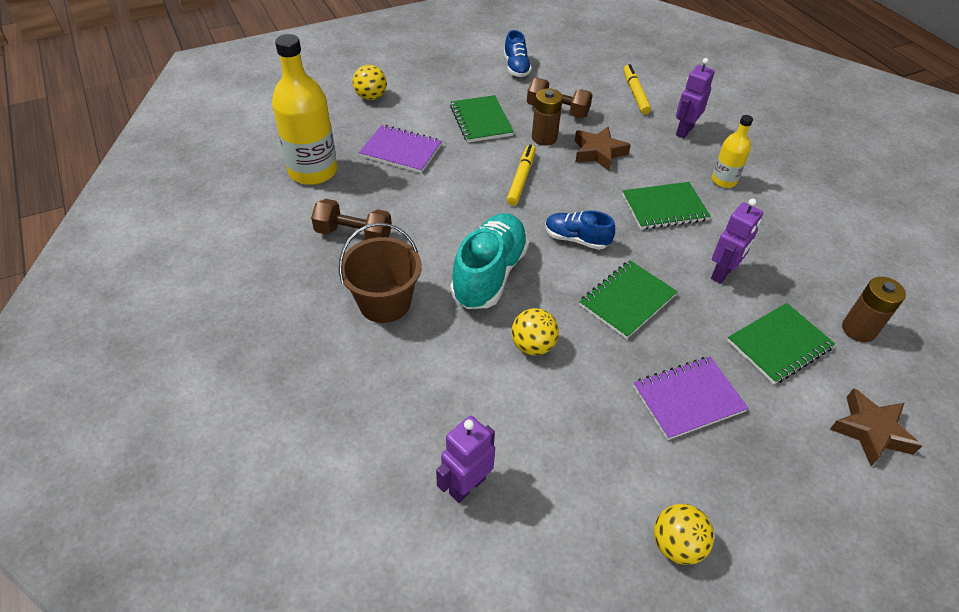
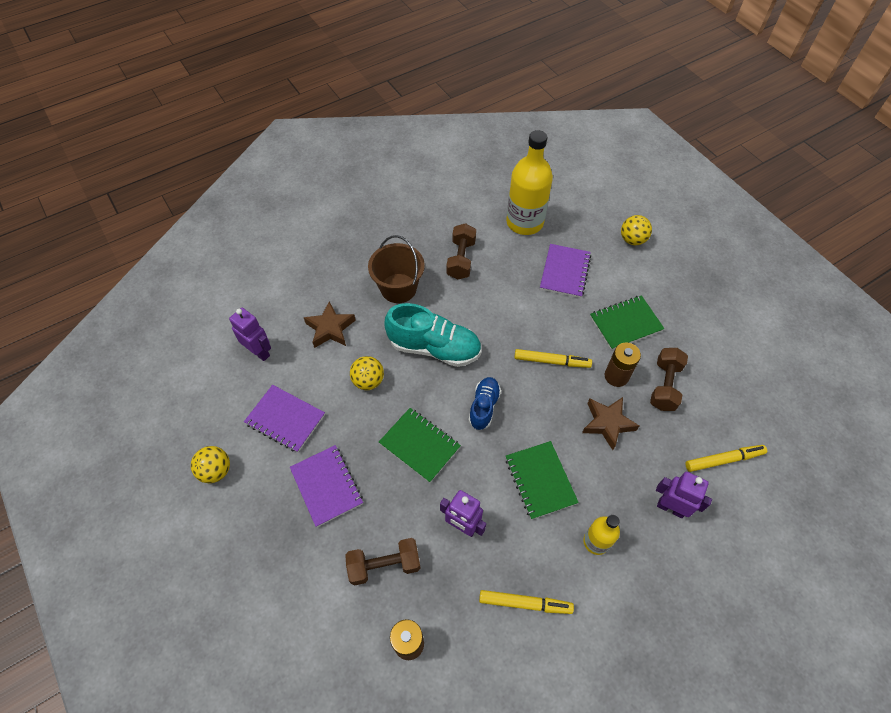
camera: 85 degrees right, 10 degrees up
(516, 67) = (726, 345): blue shoe -> none
(590, 448) = (285, 419): none -> purple notebook
(779, 345) = (384, 565): green notebook -> brown dumbbell
(794, 236) = (525, 603): none -> yellow marker
(870, 431) = (301, 627): brown star -> brown star (330, 328)

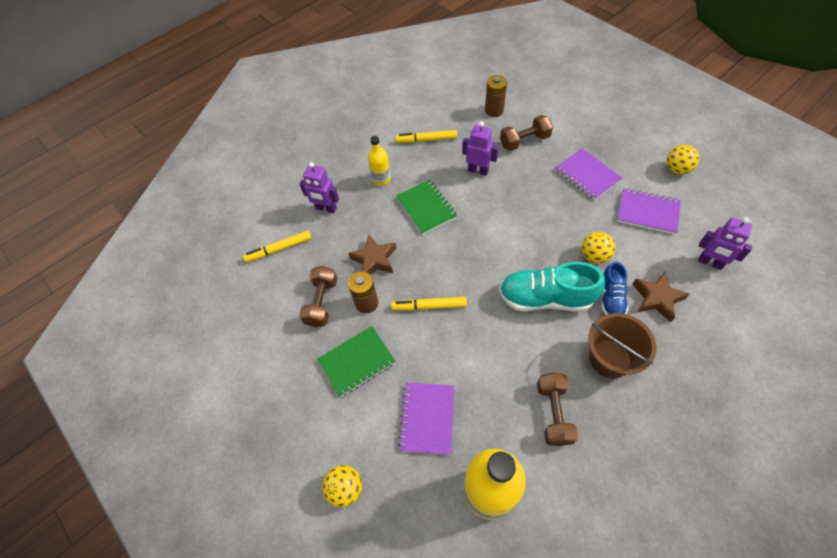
camera: 175 degrees right, 0 degrees up
(420, 445) = (528, 214): green notebook -> none
(484, 407) = (483, 253): blue shoe -> blue shoe (611, 298)

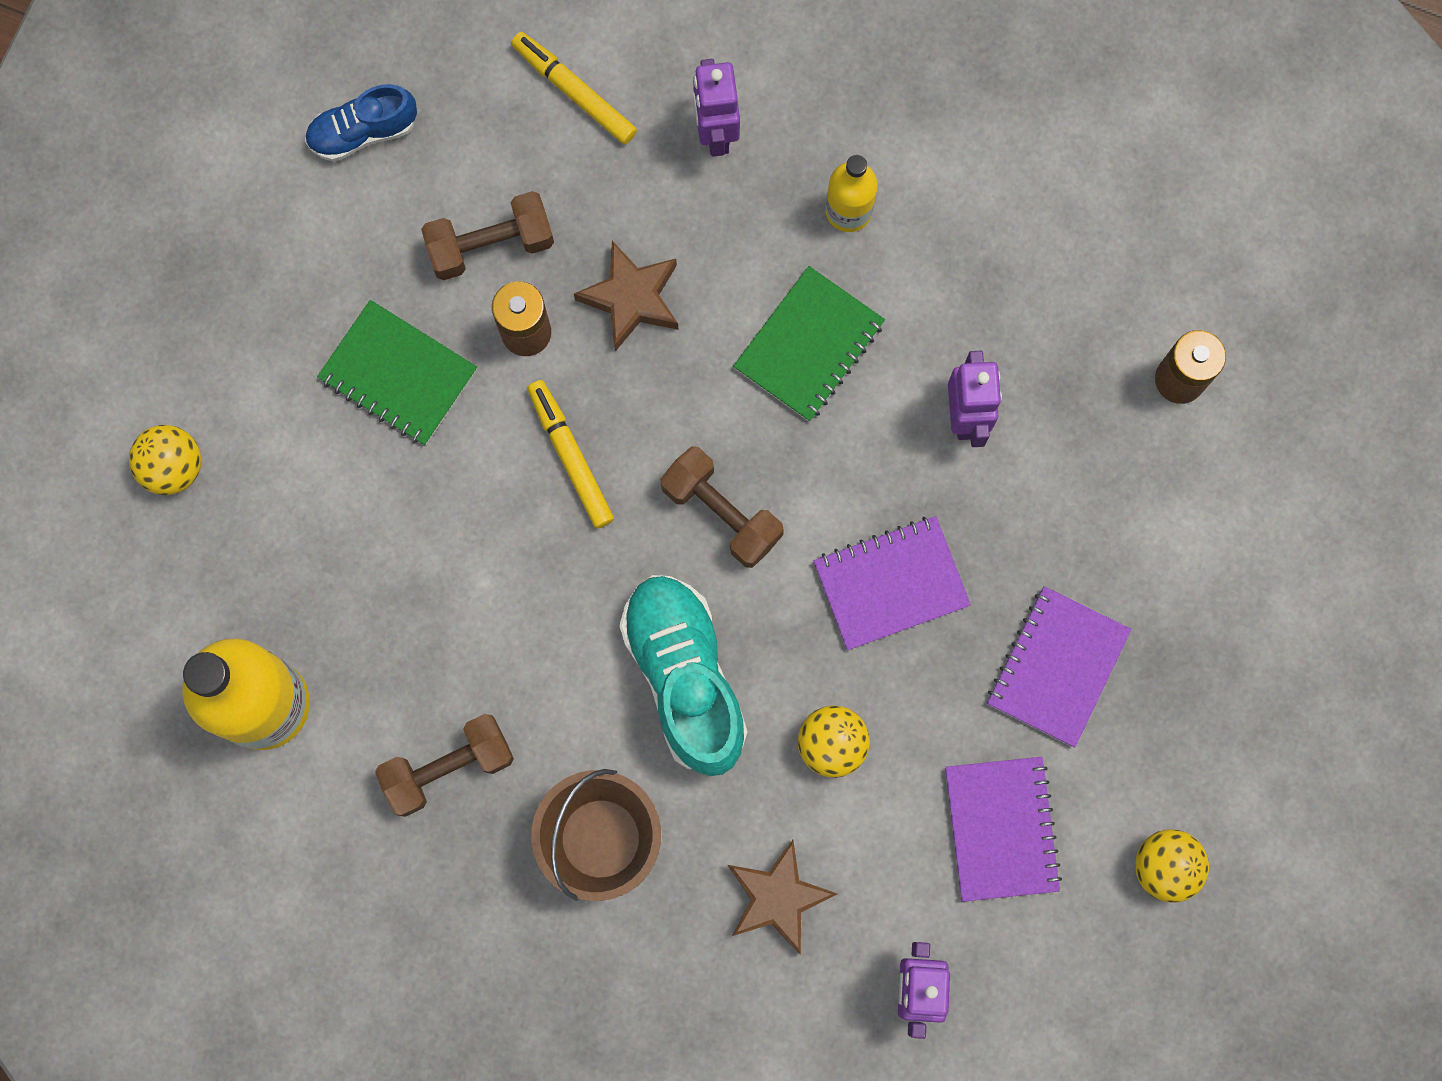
camera: 60 degrees right, 20 degrees up
(426, 140) = (1010, 258): yellow marker -> none
(427, 418) = (346, 549): purple notebook -> purple notebook (890, 583)
(524, 141) = (1105, 489): brown dumbbell -> brown dumbbell (721, 512)
(611, 298) = (739, 806): blue shoe -> blue shoe (363, 132)

